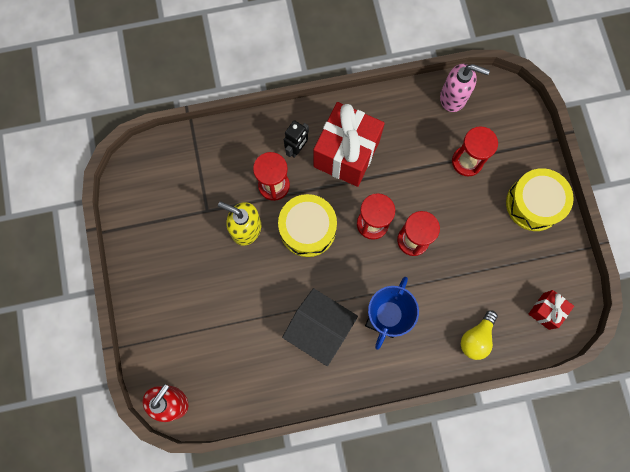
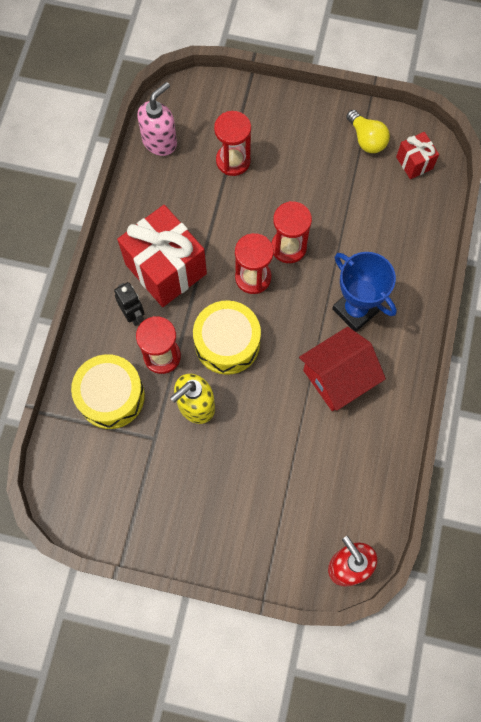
camera: 65 degrees left, 5 degrees down
(319, 328) = (338, 377): black house -> red house
(476, 338) = (413, 235): yellow light bulb -> yellow light bulb (366, 139)
(534, 204) = (305, 123): yellow drum -> yellow drum (111, 396)

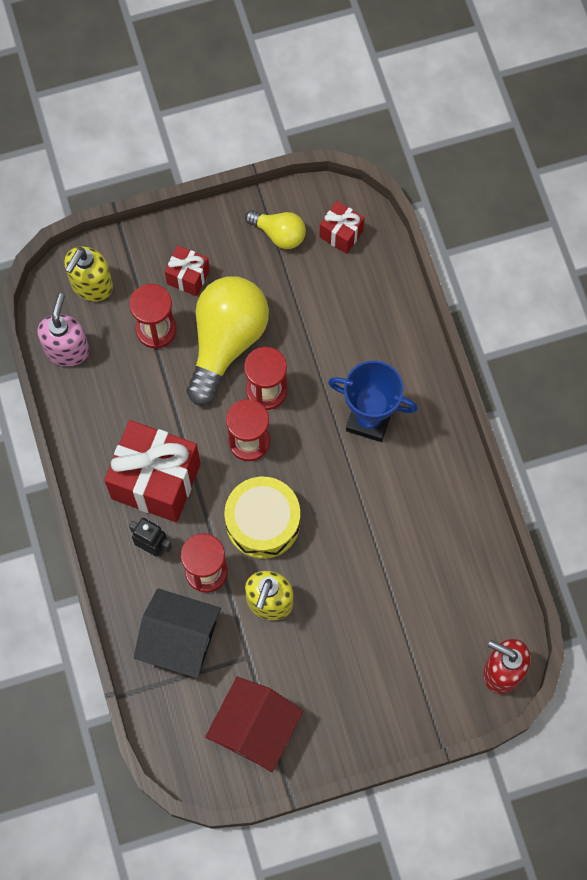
camera: 30 degrees left, 0 degrees up
(111, 396) = (180, 640): yellow drum -> black house
(205, 106) = (91, 285): none -> yellow soap dispenser
(279, 136) = (188, 277): none -> red gift
(280, 196) = (226, 342): none -> yellow light bulb
(338, 377) = (390, 496): red house -> red house (255, 729)

